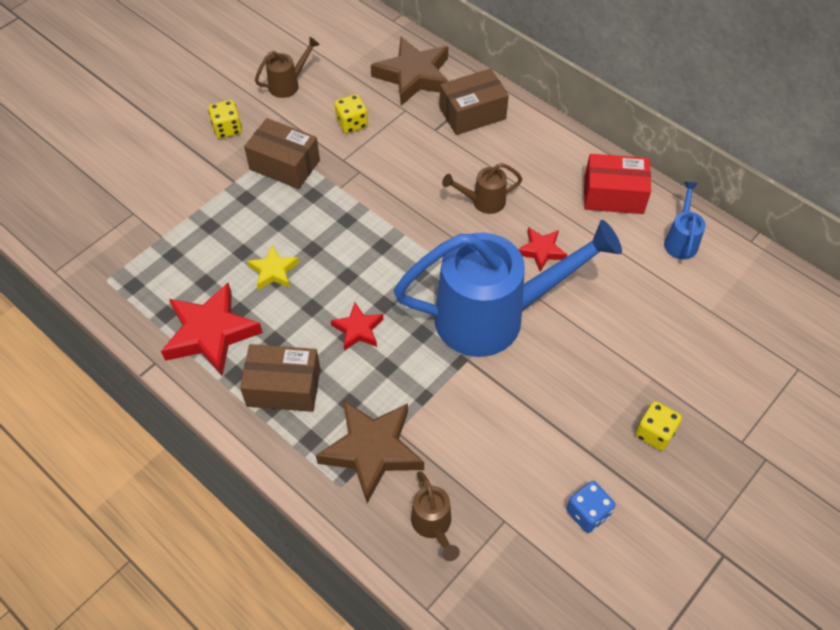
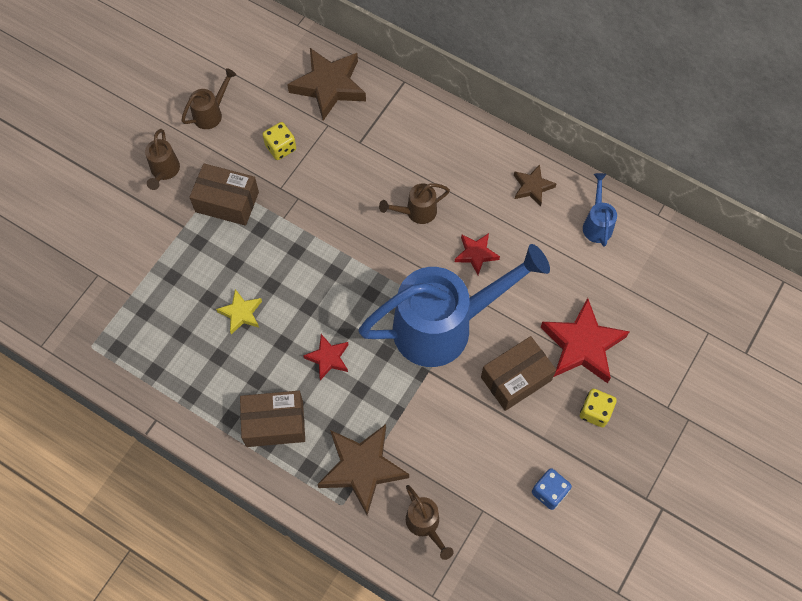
camera: 10 degrees left, 10 degrees up
(210, 333) = (198, 383): red star -> red star (582, 345)
(227, 129) = (164, 171): yellow dice -> brown watering can
(472, 113) = (391, 119): brown box -> brown box (516, 379)
(613, 195) = (532, 187): red box -> brown star

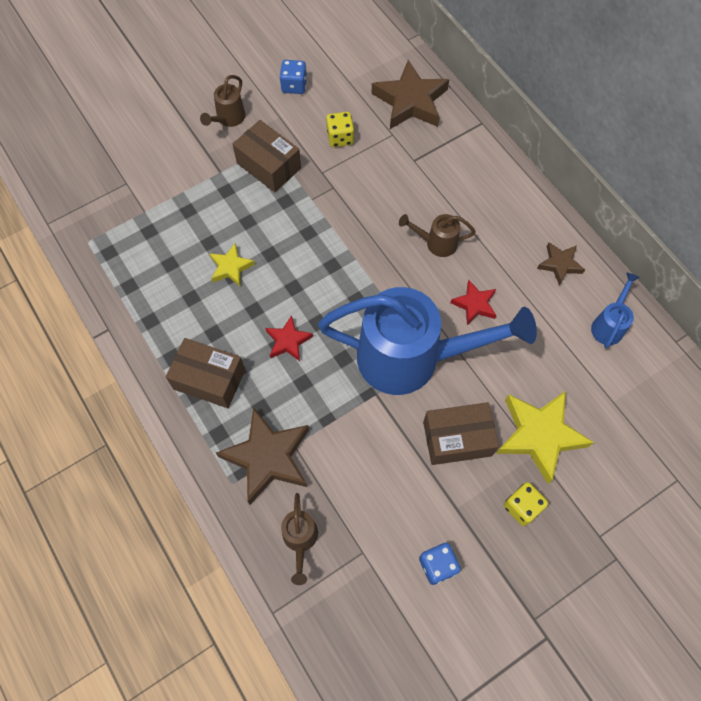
camera: 25 degrees right, 0 degrees up
(211, 113) = (294, 85): brown watering can -> blue dice
(582, 345) = (539, 435): red star -> yellow star

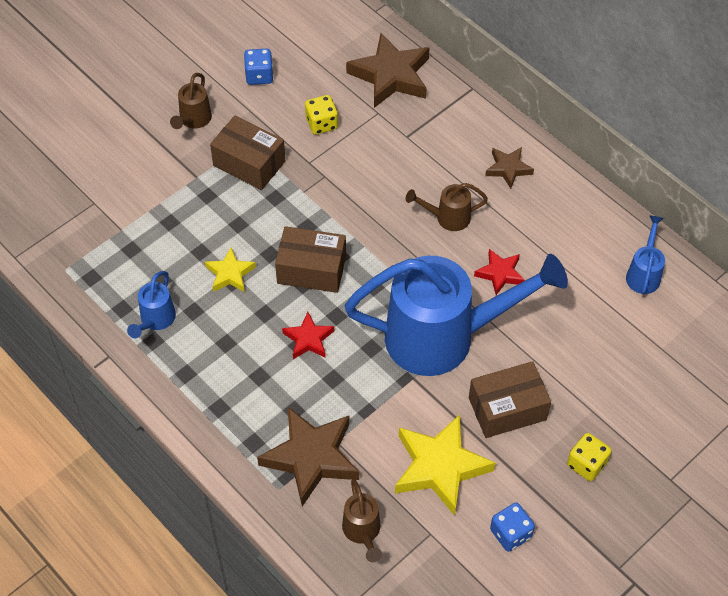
camera: 10 degrees left, 10 degrees down
(156, 301) = (155, 320): none -> blue watering can
(209, 379) = (231, 390): brown box -> brown box (311, 269)
(539, 435) = (591, 392): yellow star -> yellow star (439, 467)
(559, 264) = (582, 221): brown star -> brown star (508, 169)

